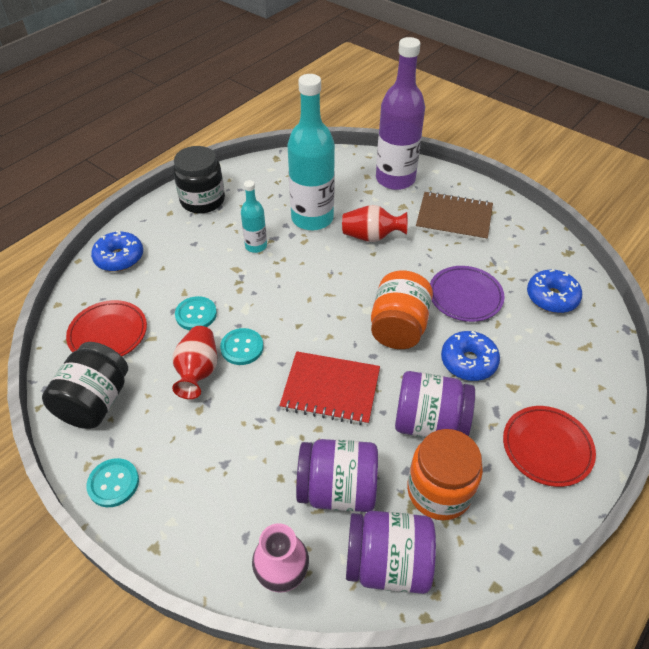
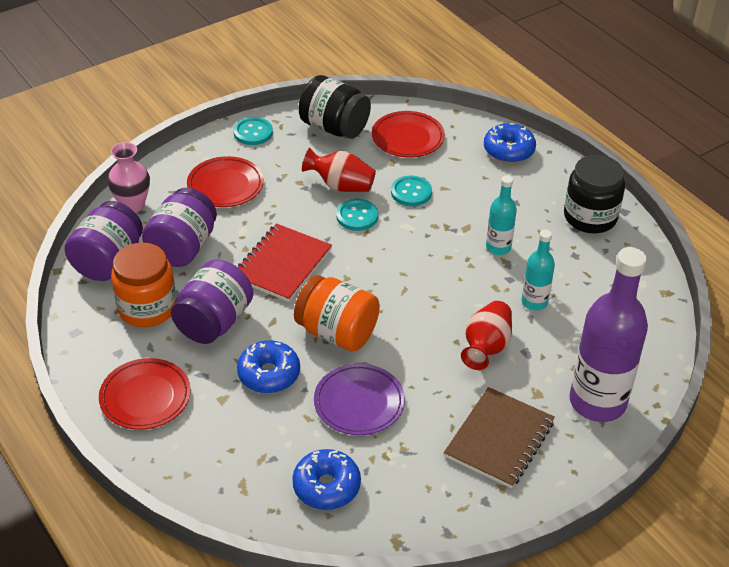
camera: 105 degrees right, 5 degrees down
(221, 481) = (225, 186): none -> red plate
(312, 218) = (534, 302): turquoise bottle -> turquoise bottle, size x0.50

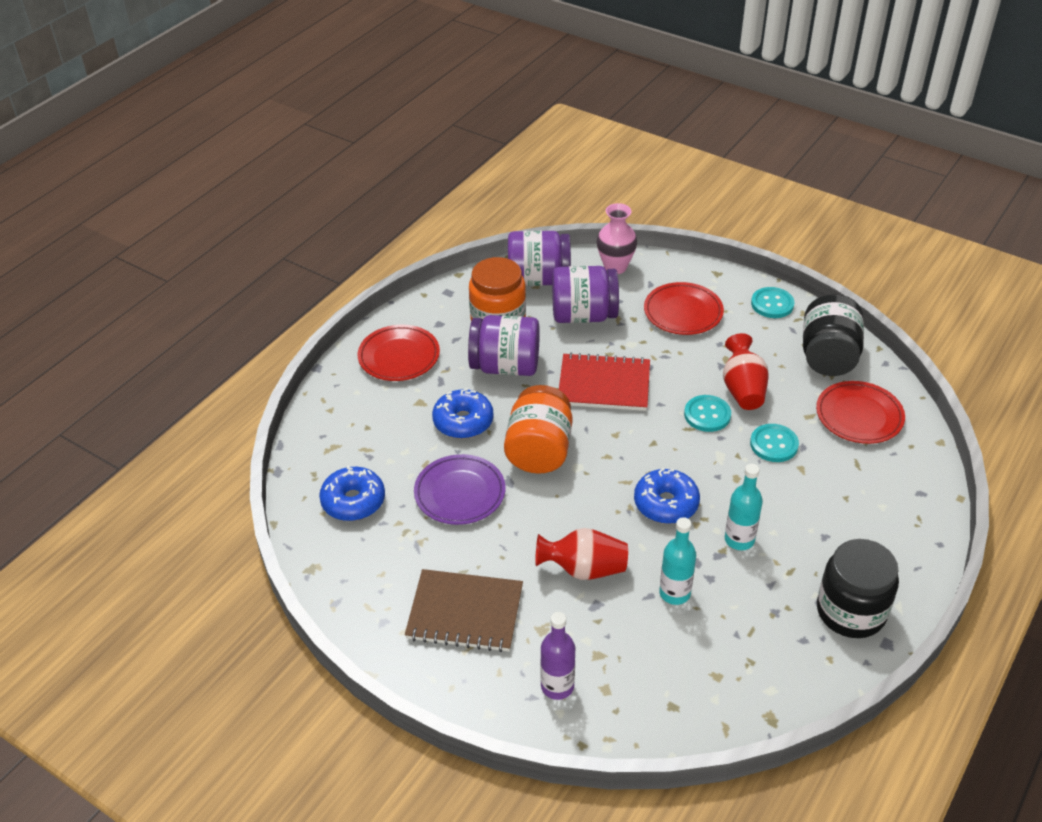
camera: 70 degrees right, 0 degrees up
(508, 150) = (910, 506): blue donut -> blue donut (666, 504)
(597, 402) = (557, 686): purple bottle -> purple bottle, size x0.50

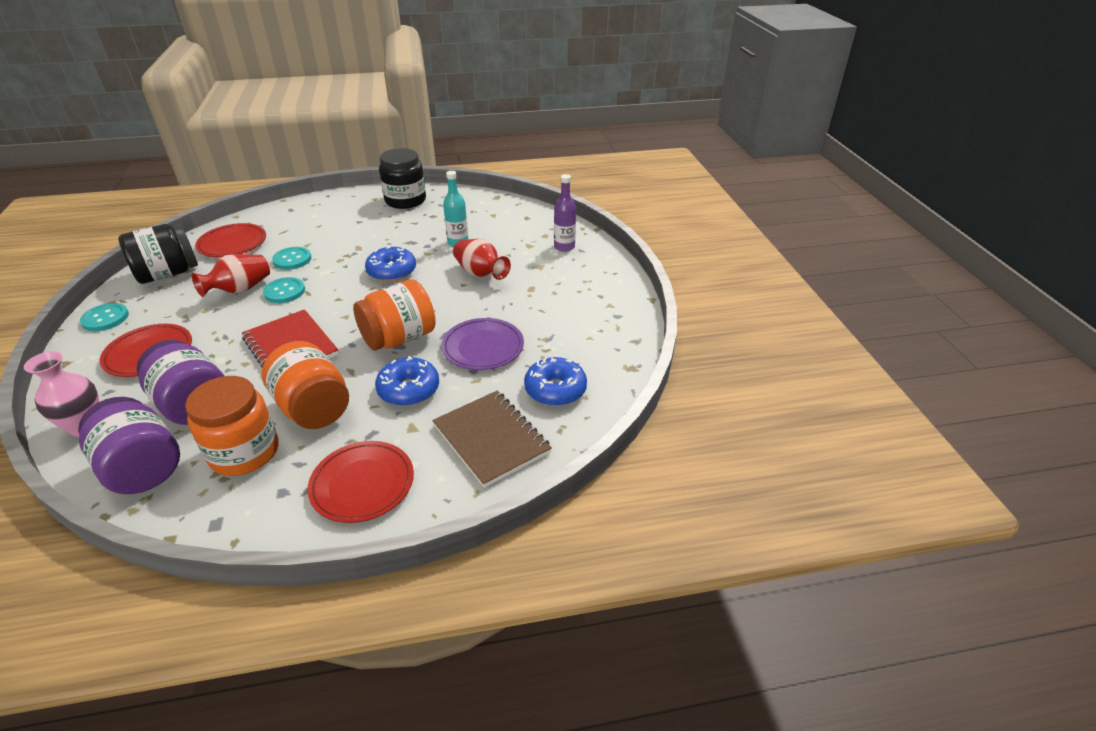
camera: 135 degrees left, 5 degrees down
(465, 613) = (567, 293): brown notebook -> brown notebook (491, 439)
(505, 366) = (313, 408): purple jar -> orange jar
(739, 540) = (392, 241): turquoise bottle -> none

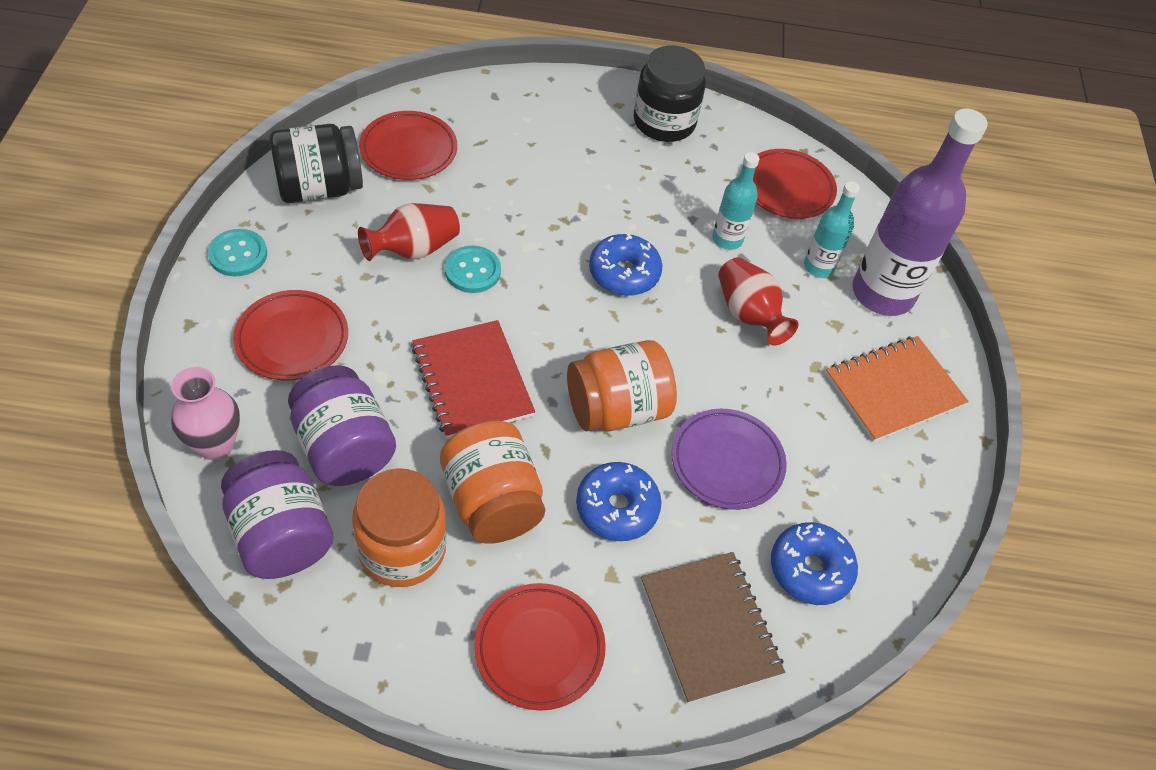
camera: 10 degrees right, 15 degrees up
(292, 259) = (488, 207): turquoise button -> none
(491, 213) = (787, 188): none -> red plate
(520, 243) = (818, 267): none -> turquoise bottle
(564, 247) = (882, 293): purple bottle -> purple bottle, size x2.00
(585, 288) = (893, 390): none -> orange notebook

